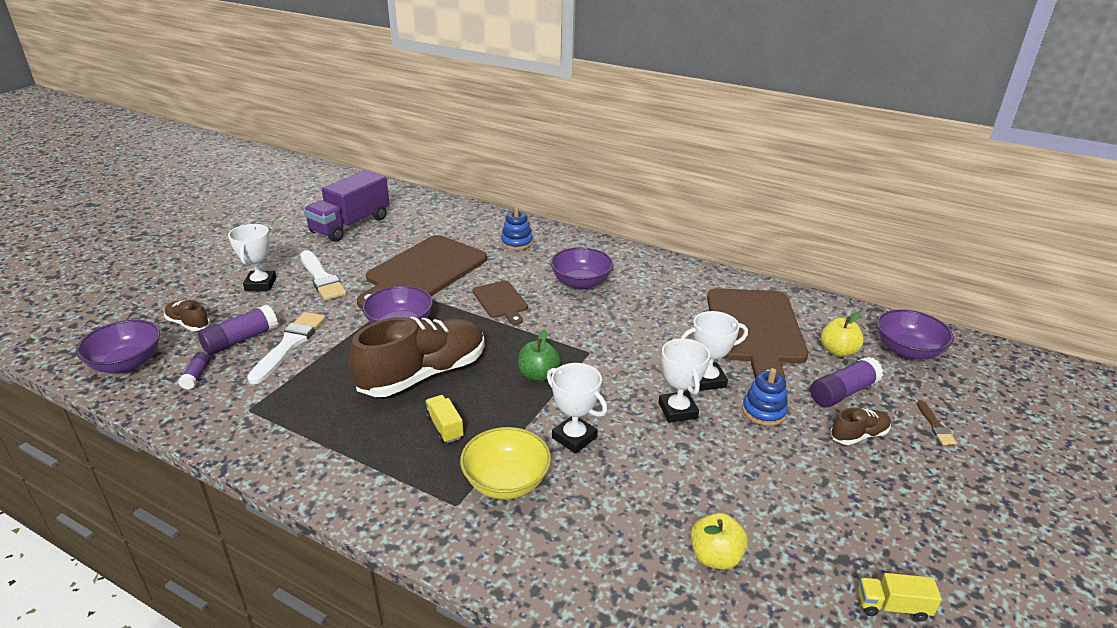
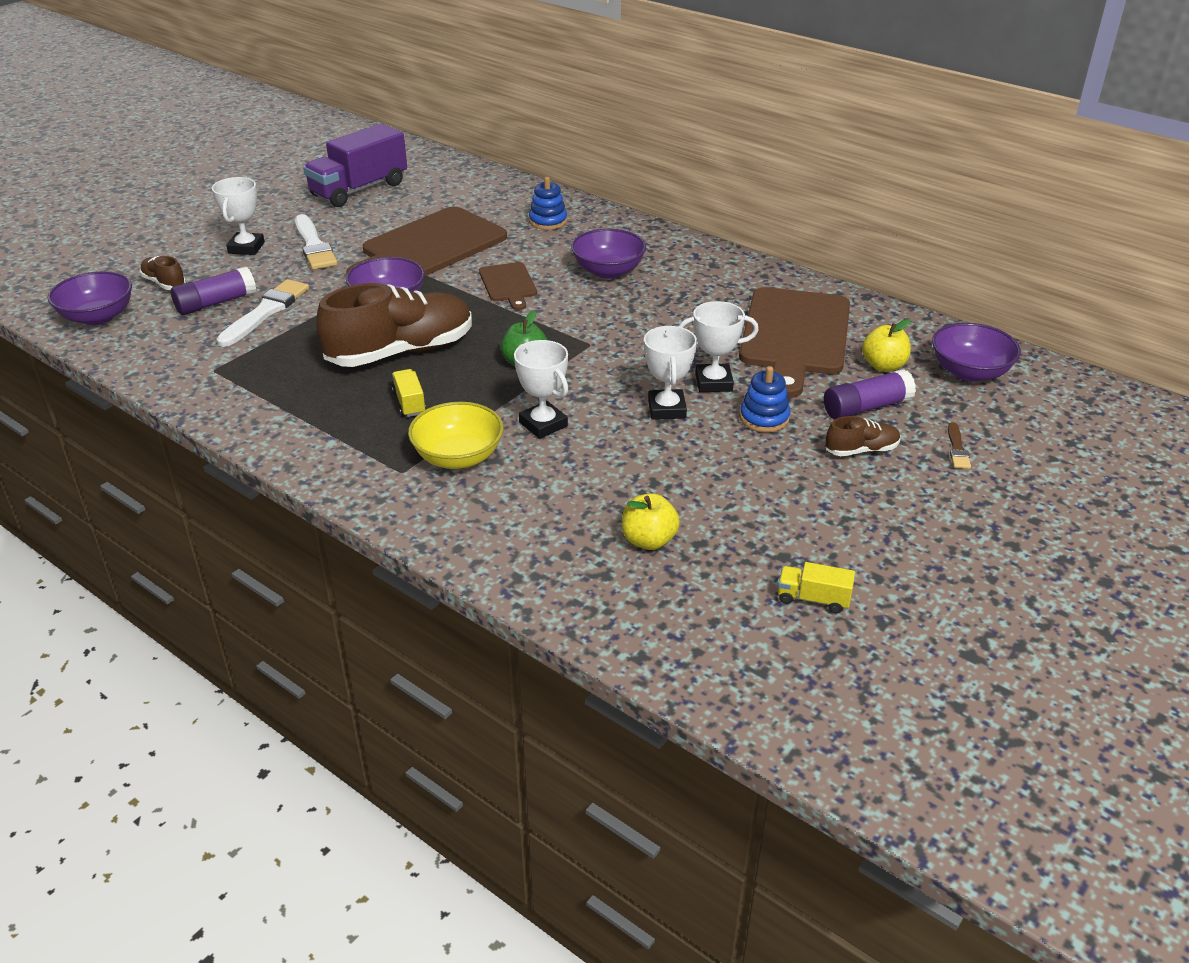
camera: 10 degrees right, 5 degrees up
(196, 376) = (166, 334): purple glue stick -> none

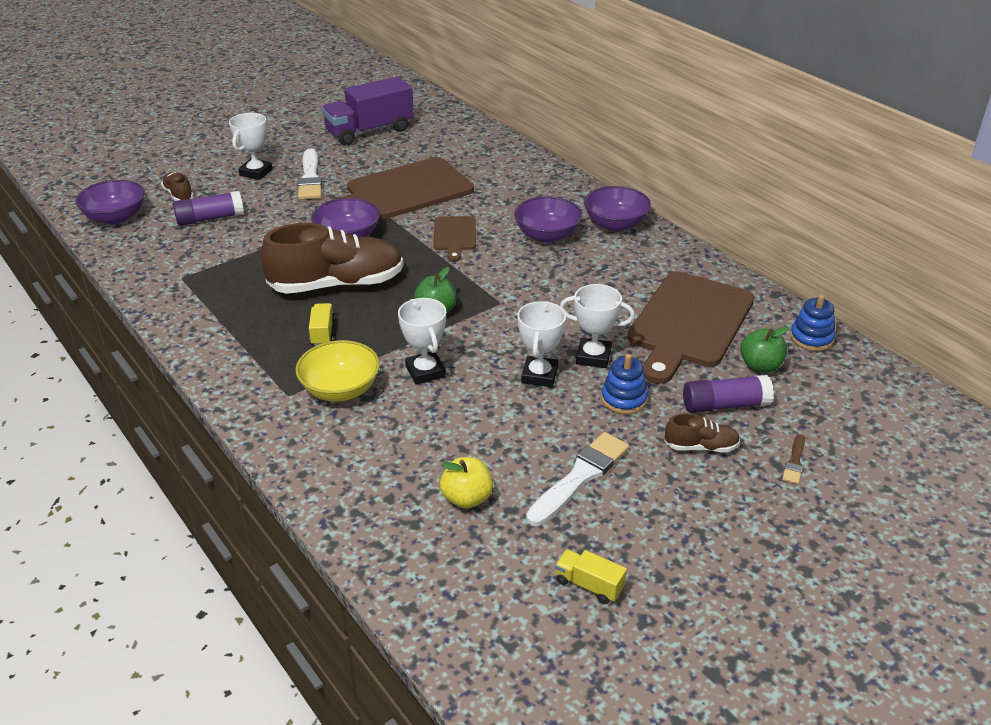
camera: 15 degrees right, 0 degrees up
(266, 312) = (245, 232): white brush -> white brush (580, 477)
(548, 221) = (515, 181): blue stacking toy -> blue stacking toy (811, 338)
(883, 366) = (760, 366): yellow apple -> green apple
(969, 372) = (842, 386): purple bowl -> purple bowl (615, 224)

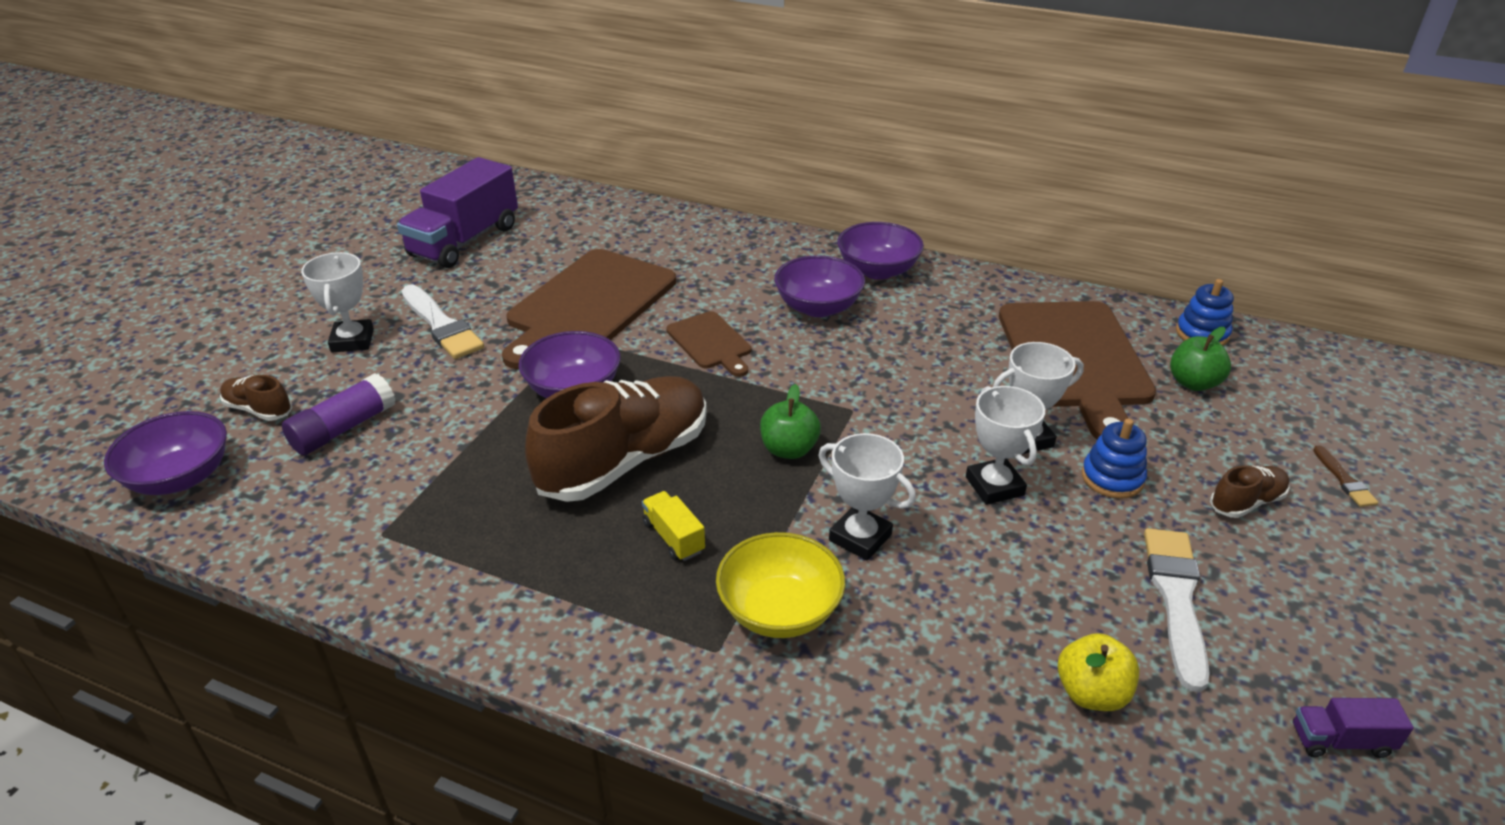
camera: 30 degrees left, 0 degrees up
(589, 585) = (1340, 741): yellow truck -> purple truck
(724, 405) = (1212, 442): purple glue stick -> none

